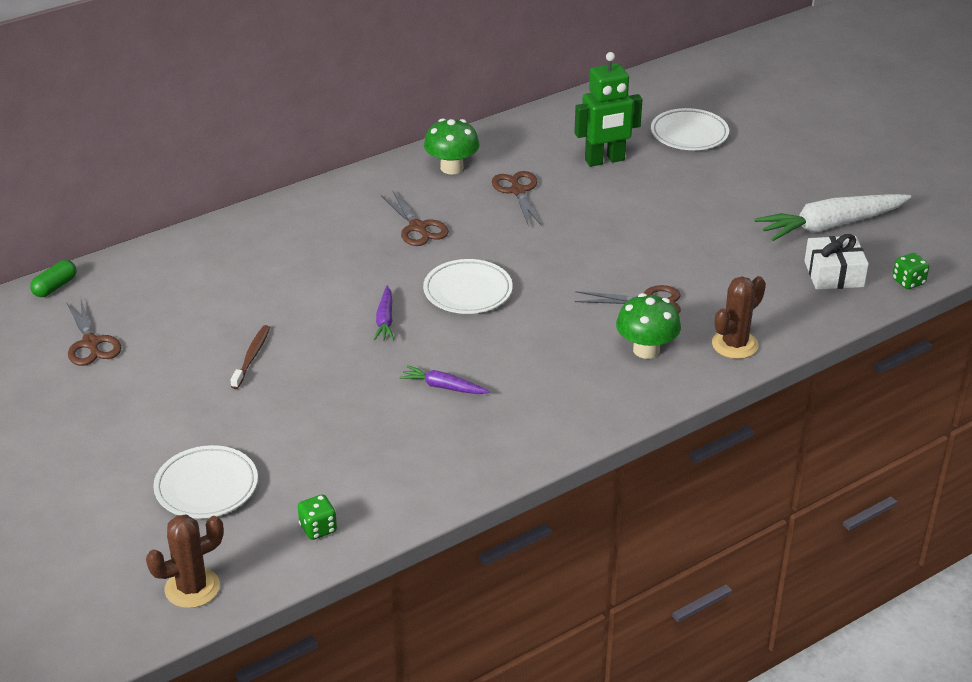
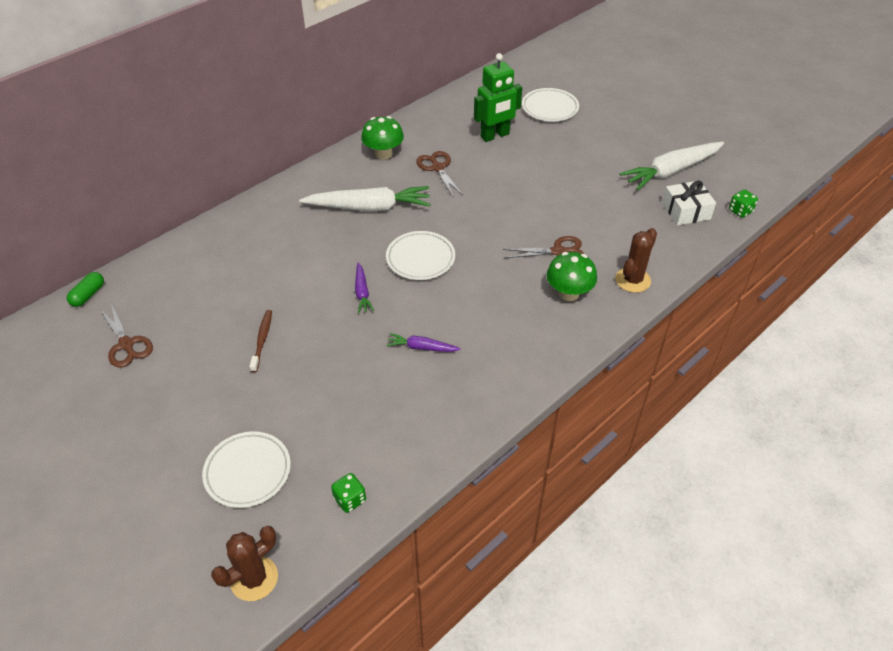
camera: 10 degrees left, 10 degrees up
(417, 227) = (369, 207): brown scissors -> white carrot

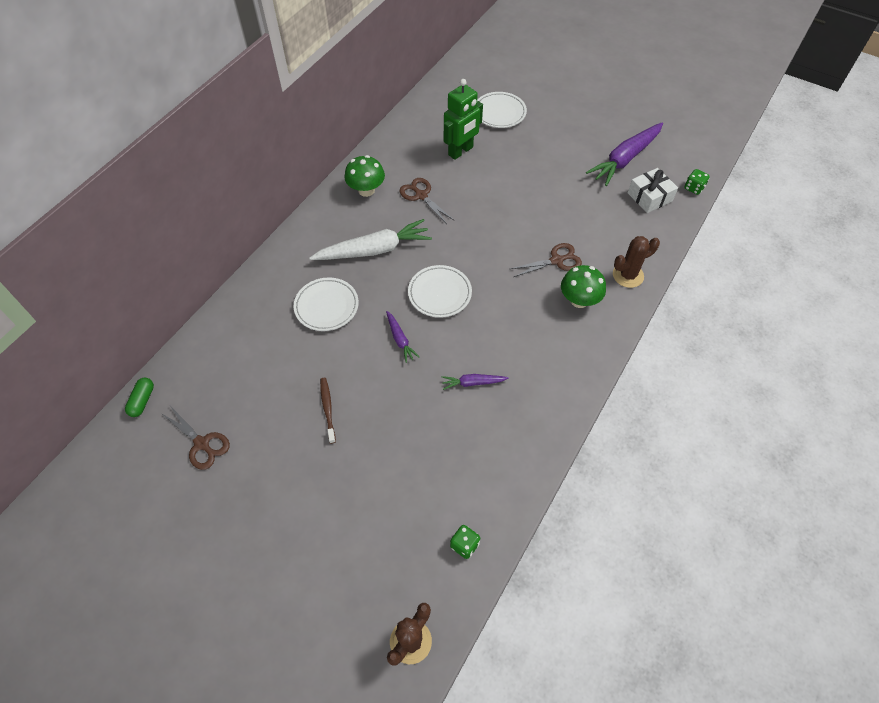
camera: 15 degrees left, 10 degrees up
(248, 472) = (365, 542): white plate -> white plate (326, 306)
(632, 280) = (628, 275): brown cactus -> brown cactus turned 45 degrees clockwise
(671, 171) = (625, 159): white carrot -> purple carrot

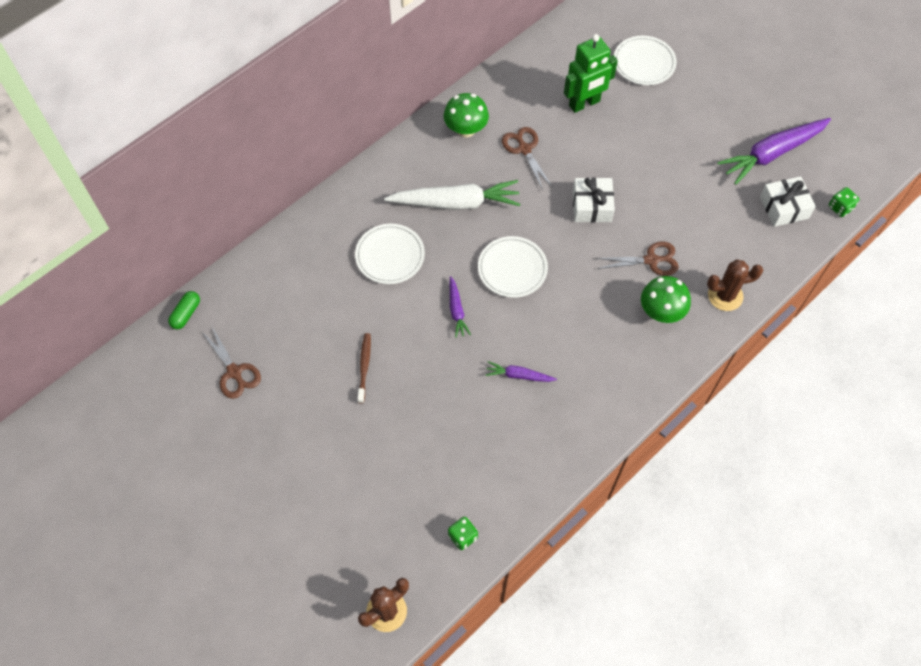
camera: 15 degrees right, 5 degrees up
(492, 228) = (591, 206): none -> white gift

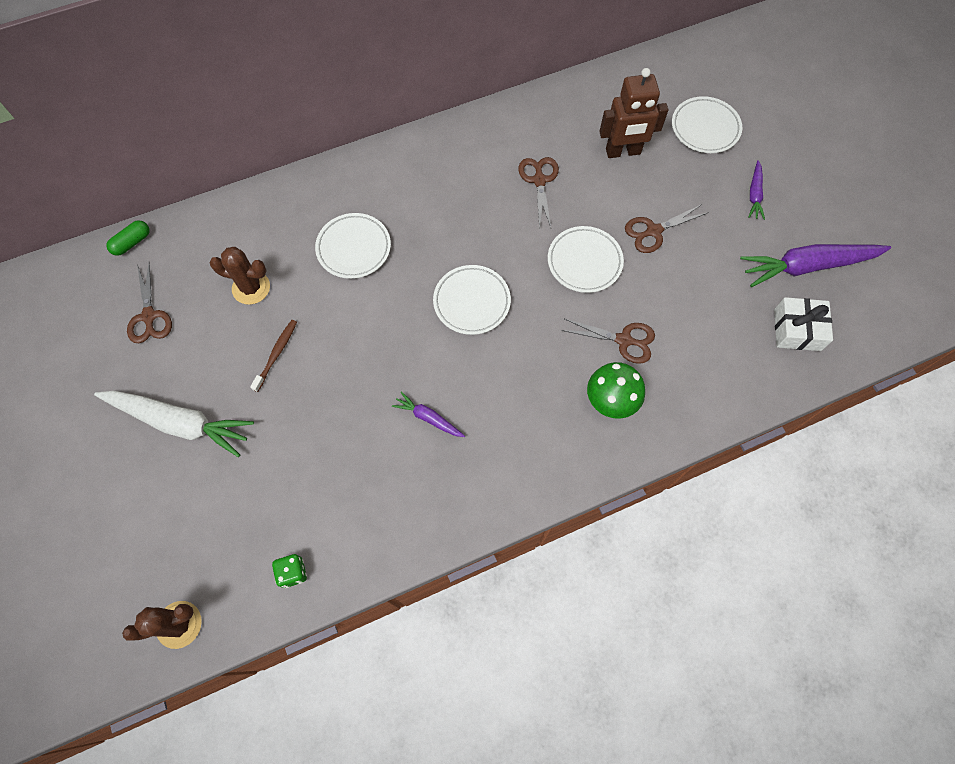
camera: 20 degrees right, 5 degrees up
(456, 203) = (444, 214): white carrot -> white carrot (180, 423)
(456, 310) = (395, 326): purple carrot -> purple carrot (754, 194)
(466, 129) = (488, 142): green mushroom -> none
(584, 104) = (623, 152): green robot -> brown robot
(591, 206) = (584, 262): white gift -> white plate
(638, 163) = (654, 231): none -> brown scissors
(725, 296) = (689, 406): brown cactus -> brown cactus (251, 288)
(840, 208) = (862, 350): green dice -> none

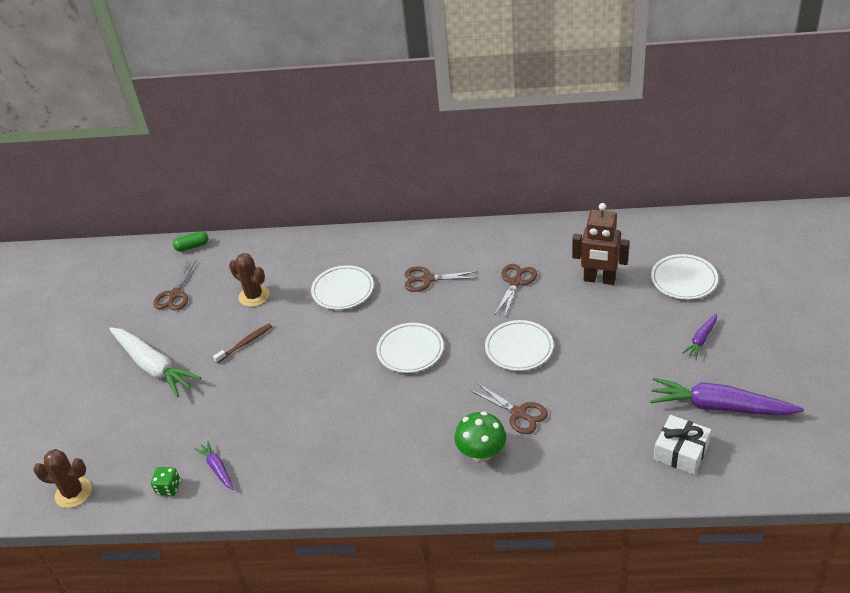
camera: 30 degrees right, 25 degrees down
(428, 418) = (329, 419): purple carrot -> purple carrot (217, 468)
(654, 231) = (592, 342): brown scissors -> brown scissors (427, 279)

